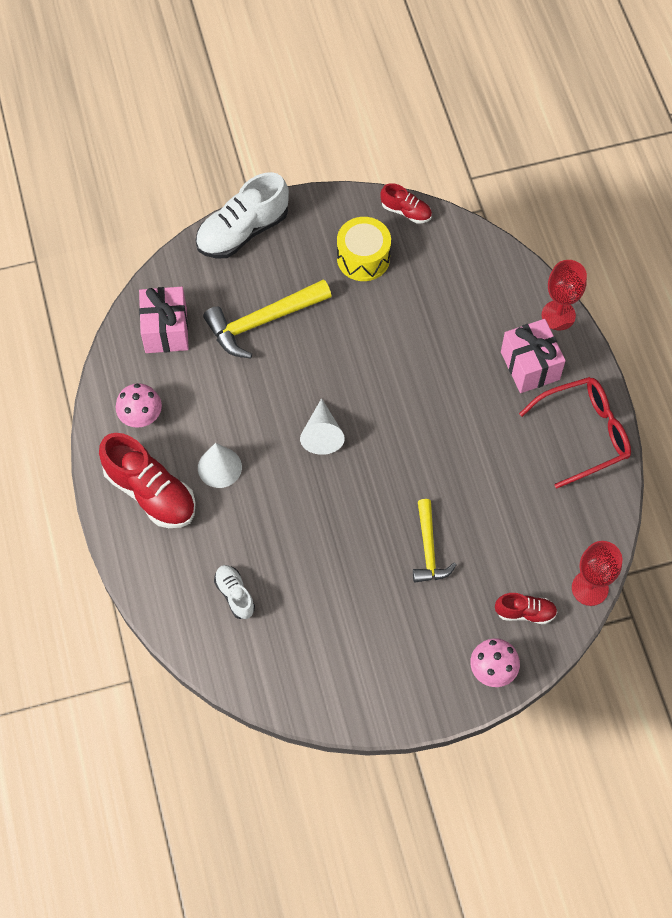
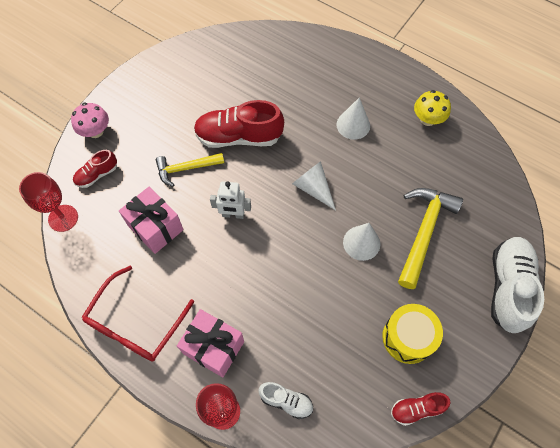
camera: 140 degrees right, 0 degrees up
(141, 416) = (427, 119): pink mushroom -> yellow mushroom
(150, 492) = (376, 85): red shoe -> red shoe (238, 137)
(166, 330) = (474, 179): pink gift -> pink gift (155, 228)
(235, 595) = (276, 70): white shoe -> white shoe (286, 401)
(326, 353) = (361, 243): none -> white cone
(420, 466) = (233, 214): none -> white robot
(429, 549) = (186, 169): yellow hammer -> yellow hammer turned 60 degrees counterclockwise

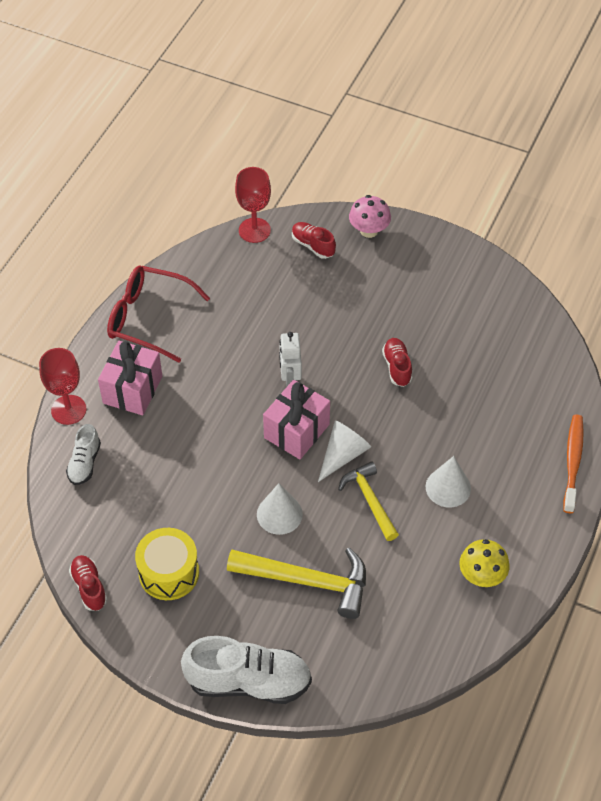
camera: 80 degrees right, 10 degrees down
(155, 228) = (259, 312): pink gift -> pink gift (296, 431)
(186, 169) = (340, 324): yellow hammer -> yellow hammer (369, 500)
(238, 137) = (397, 367): red shoe -> red shoe, size x0.52
(343, 49) = (572, 462): none -> orange toothbrush

